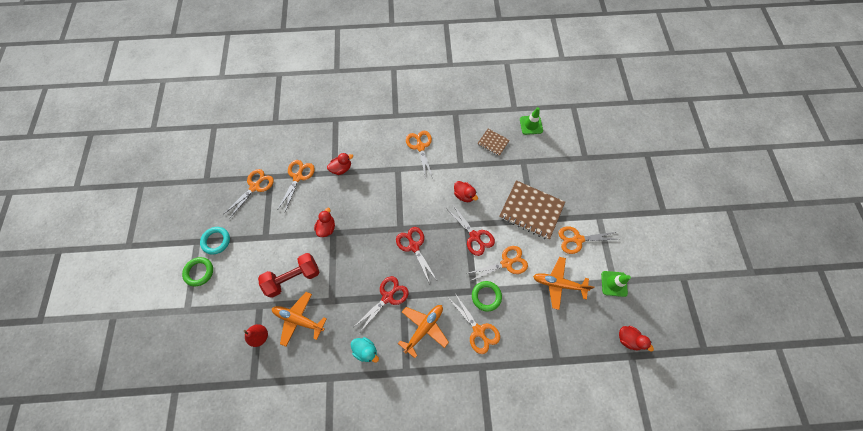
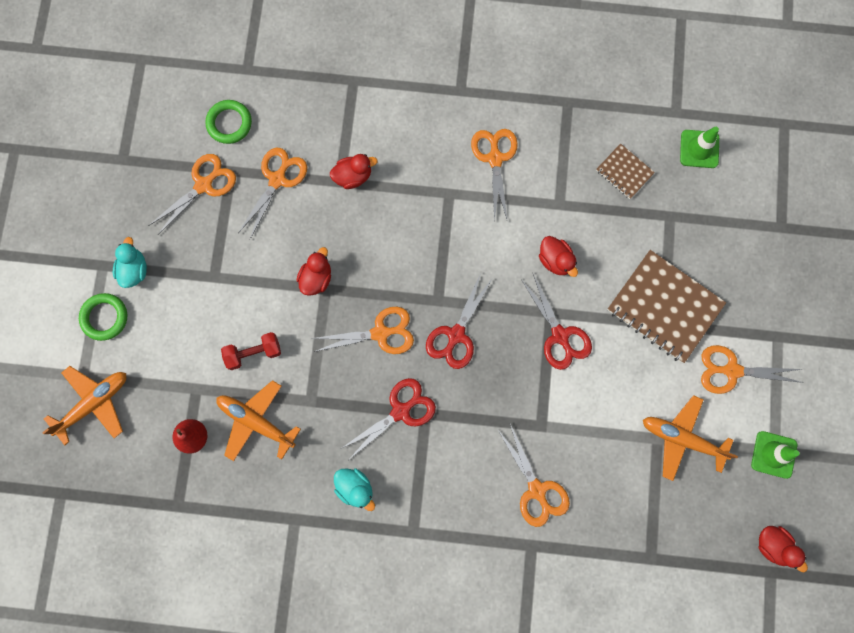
camera: 10 degrees right, 10 degrees up
(216, 241) = (134, 270): turquoise ring -> turquoise duck
(293, 277) = (253, 353): red dumbbell -> red dumbbell, size x0.63
(414, 246) = (456, 335): red scissors -> red scissors turned 135 degrees counterclockwise
(424, 328) = (451, 470): orange plane -> orange plane (94, 403)
(486, 296) = (559, 438): green ring -> green ring (229, 123)
(506, 263) = (604, 389): orange scissors -> orange scissors (380, 333)

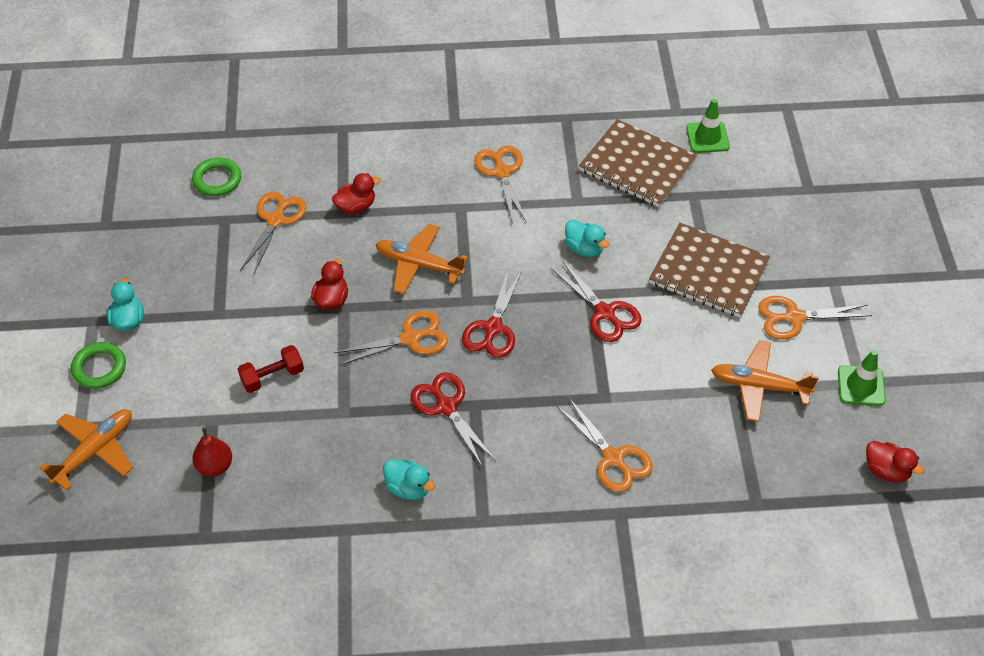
camera: 10 degrees left, 25 degrees down
(204, 185) = (197, 235): orange scissors -> none
(256, 421) = (284, 440): orange plane -> orange plane (418, 264)
(401, 411) = (446, 406): red scissors -> red scissors turned 75 degrees counterclockwise
(555, 260) = (584, 248): red duck -> turquoise duck
(624, 172) = (637, 166): brown notebook -> brown notebook, size x1.96

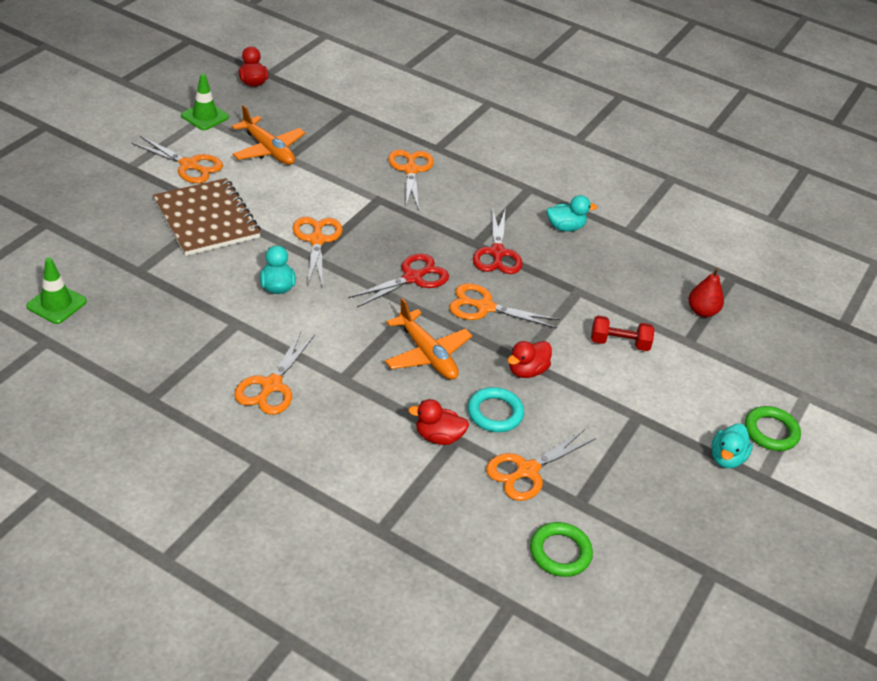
camera: 150 degrees left, 10 degrees down
(95, 451) = (797, 371): orange plane -> none
(330, 248) = (495, 413): none -> turquoise ring
(408, 488) = (565, 227): turquoise duck -> turquoise duck turned 105 degrees clockwise
(605, 313) = (317, 240): red scissors -> orange scissors
(637, 166) = (149, 319): brown notebook -> none

